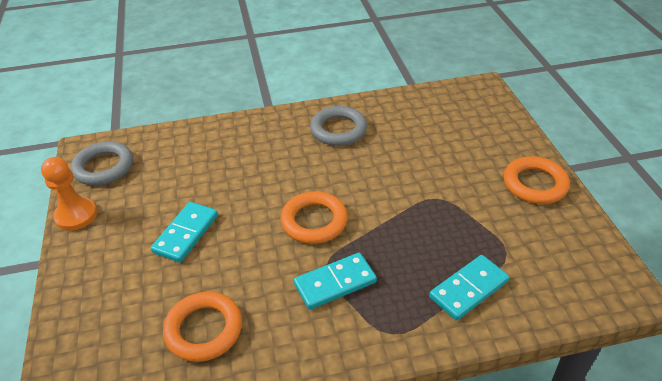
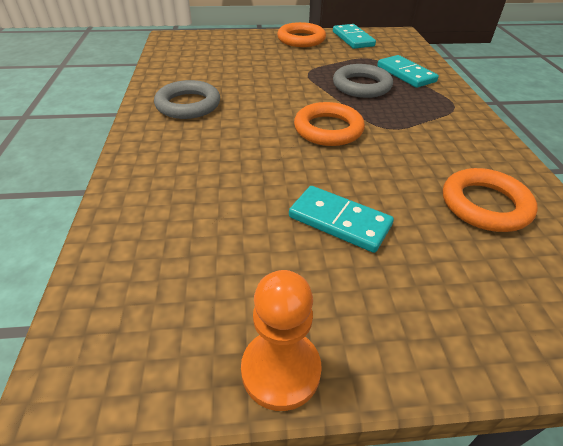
camera: 85 degrees left, 0 degrees up
(104, 167) = (151, 338): grey ring -> grey ring (361, 86)
(335, 283) = (408, 125): turquoise domino -> turquoise domino (353, 39)

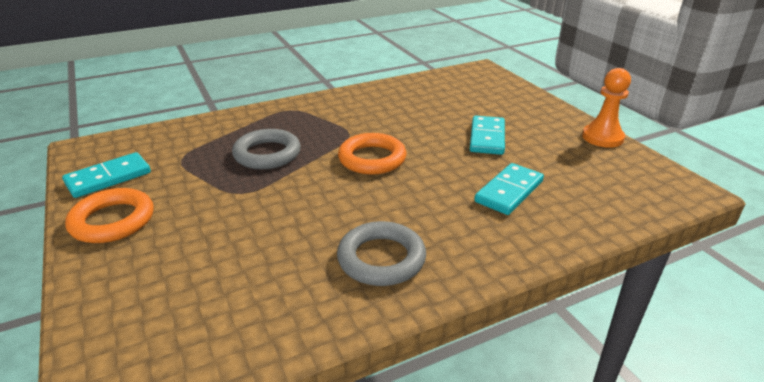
camera: 110 degrees left, 10 degrees down
(405, 74) = (225, 134): turquoise domino -> turquoise domino (509, 191)
(485, 205) = (424, 98): orange ring -> none

